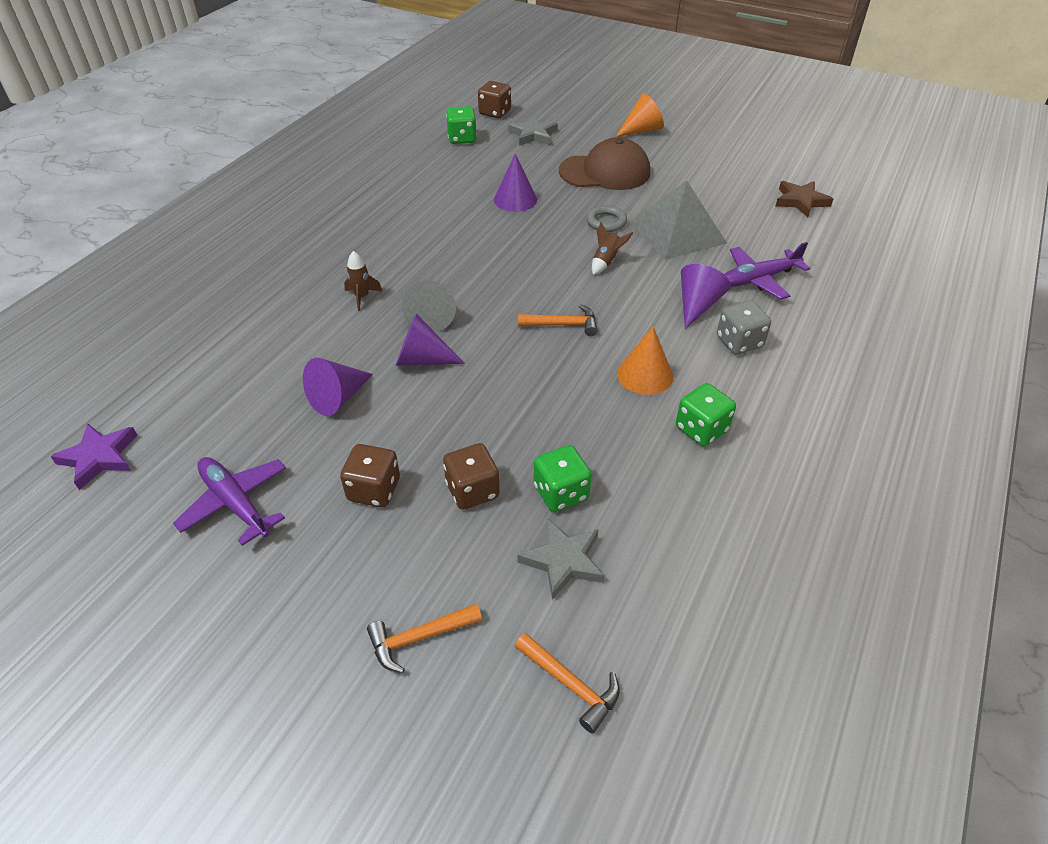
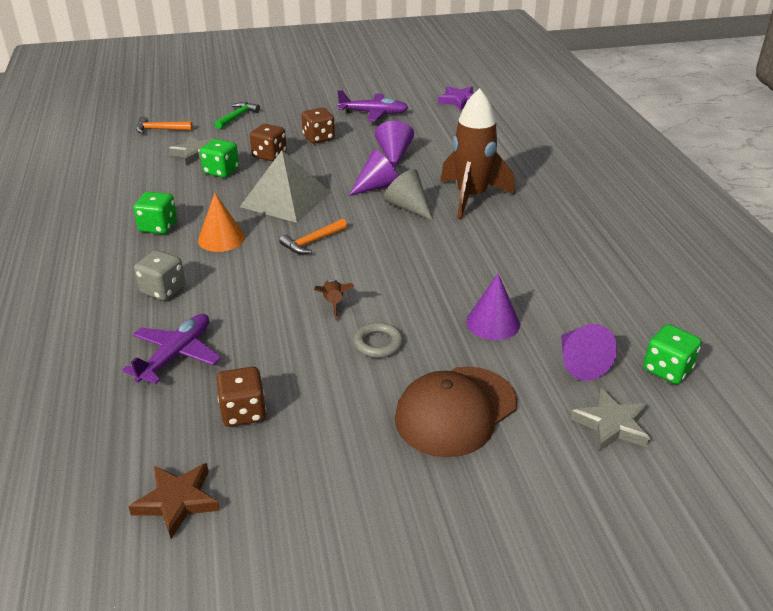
camera: 140 degrees right, 10 degrees down
(362, 297) = (471, 197): brown rocket -> brown rocket, size x2.42
(419, 638) = (237, 117): orange hammer -> green hammer
(495, 112) = (714, 437): brown dice -> brown dice (243, 412)
(641, 130) = (503, 527): orange cone -> none
(678, 232) = (296, 369): grey pyramid -> grey pyramid (285, 199)
(697, 305) = (218, 303): purple cone -> purple cone (579, 363)

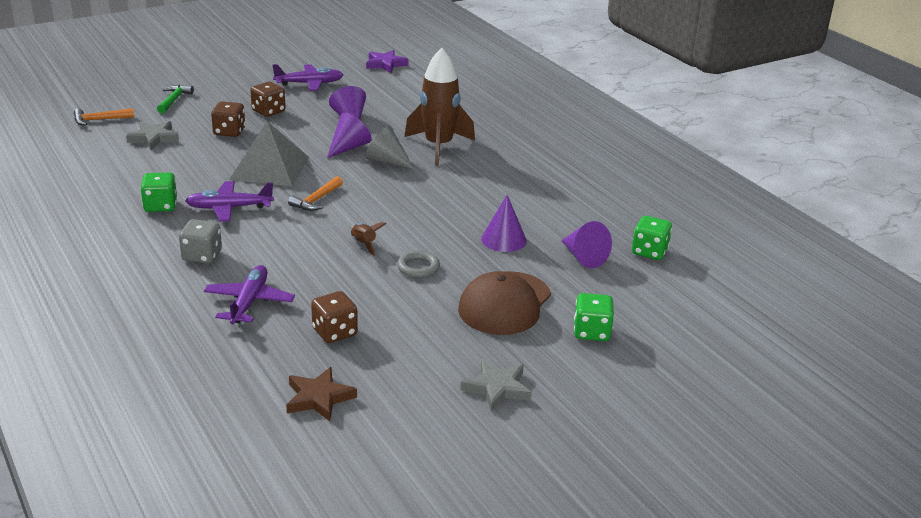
camera: 20 degrees left, 5 degrees down
(221, 171) = (190, 151): green dice -> green dice (591, 332)
(221, 238) = (229, 208): orange cone -> purple plane
(612, 424) = (624, 293): grey star -> grey star (497, 388)

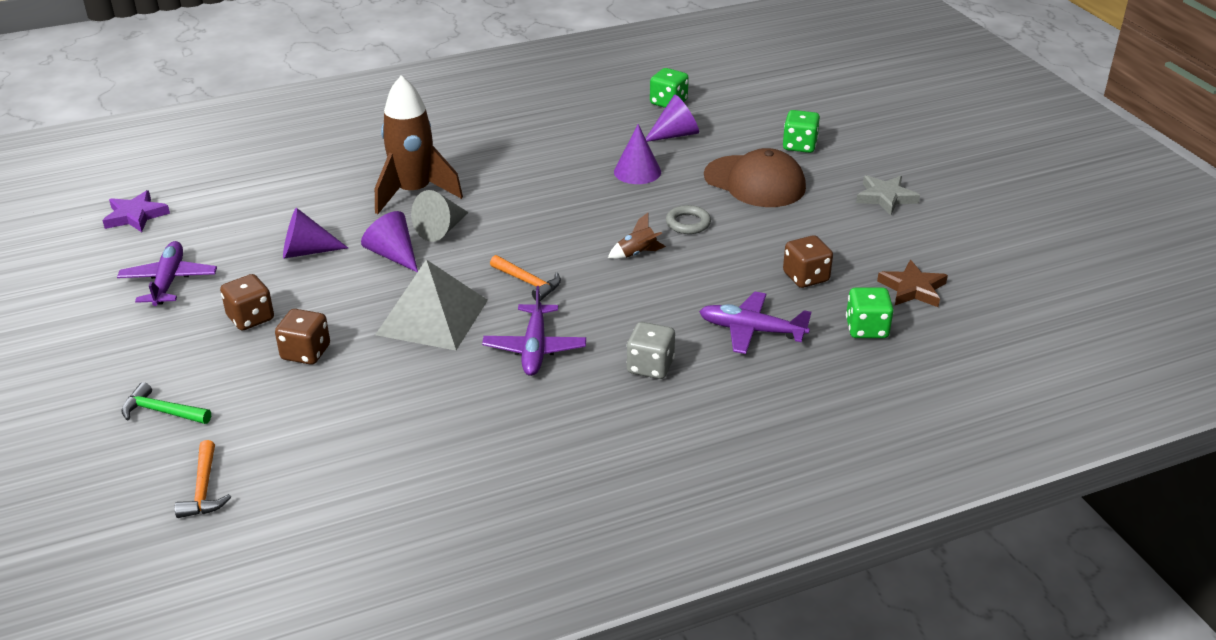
camera: 80 degrees left, 5 degrees up
(154, 138) = (299, 425): grey star -> none
(160, 206) = (517, 406): green dice -> green dice (866, 329)

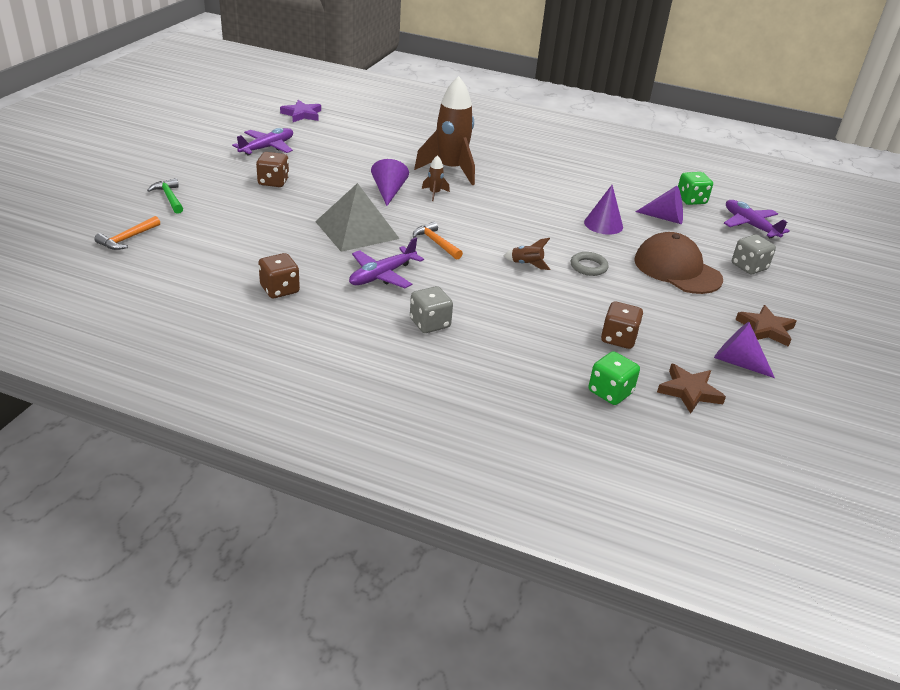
camera: 40 degrees right, 0 degrees up
(306, 353) = (270, 210): brown dice -> brown dice (280, 289)
(307, 251) = (350, 168): purple cone -> purple cone (737, 362)
(441, 229) = (434, 193): grey cone -> brown rocket
(528, 282) = (436, 243): orange hammer -> orange hammer turned 150 degrees clockwise
(751, 330) = (527, 344): purple plane -> purple plane (750, 225)
(755, 182) = (677, 269): brown cap -> brown cap turned 150 degrees clockwise
(799, 146) = (749, 267): green dice -> grey dice
(885, 197) = (765, 329): grey star -> brown star

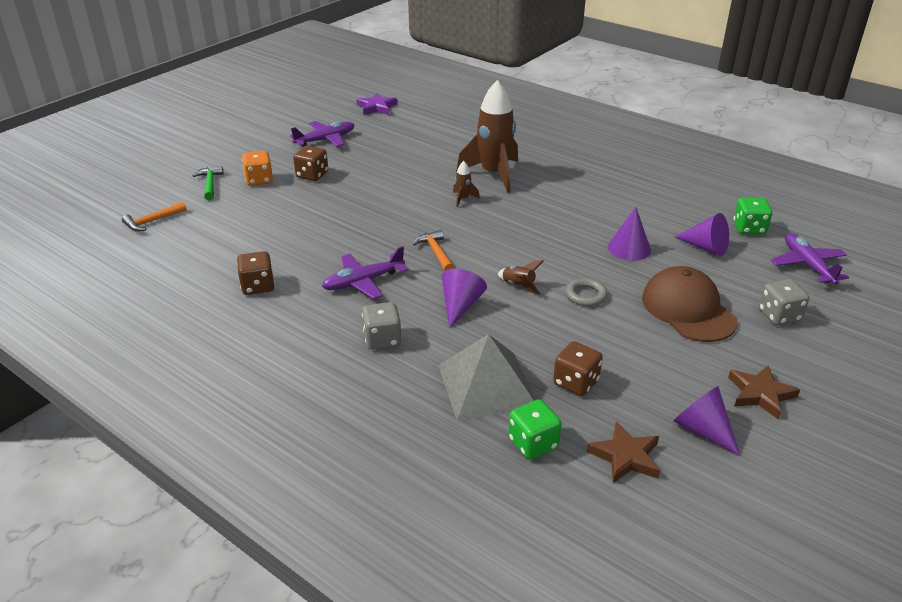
camera: 20 degrees right, 0 degrees up
(220, 190) = (259, 180): none -> orange dice
(357, 230) = (364, 231): grey pyramid -> grey pyramid (486, 385)
(388, 192) = (417, 193): purple cone -> purple cone (460, 305)

